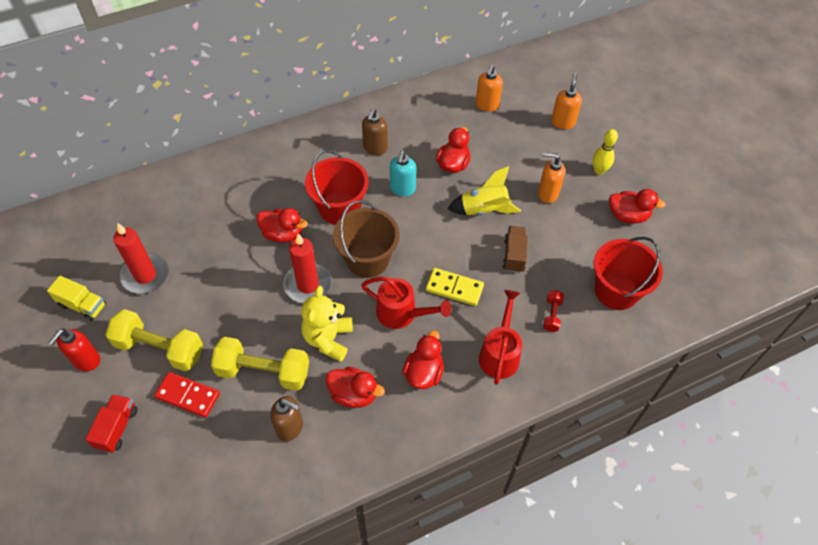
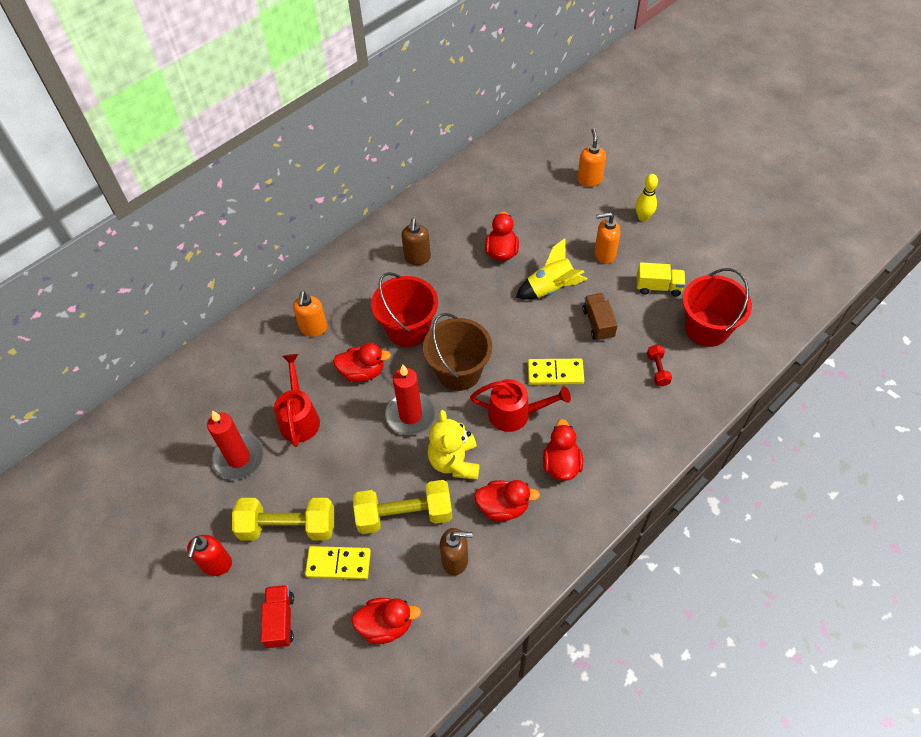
camera: 15 degrees left, 0 degrees up
(82, 305) = (185, 509): yellow truck -> yellow truck (658, 287)
(188, 395) = (338, 563): red domino -> yellow domino
(402, 189) = (462, 291): turquoise soap dispenser -> none
(487, 105) = (509, 183): orange soap dispenser -> orange soap dispenser (313, 328)
(500, 353) = (624, 421): red watering can -> red watering can (299, 417)
(628, 216) = (687, 253): red duck -> red duck (386, 625)

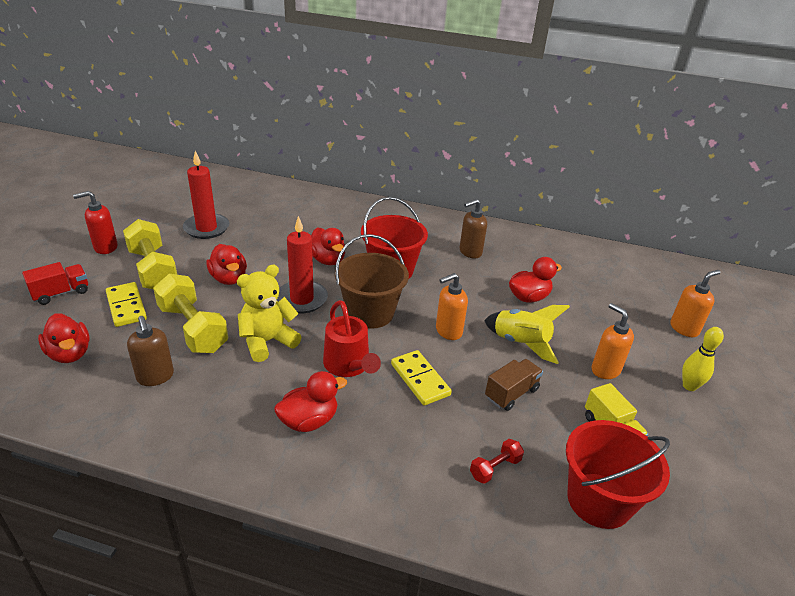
camera: 55 degrees right, 20 degrees down
(299, 417) = (261, 243): red watering can -> none
(313, 328) = (351, 224): orange soap dispenser -> orange soap dispenser (448, 331)
(503, 507) = (232, 392): red duck -> red duck (229, 278)

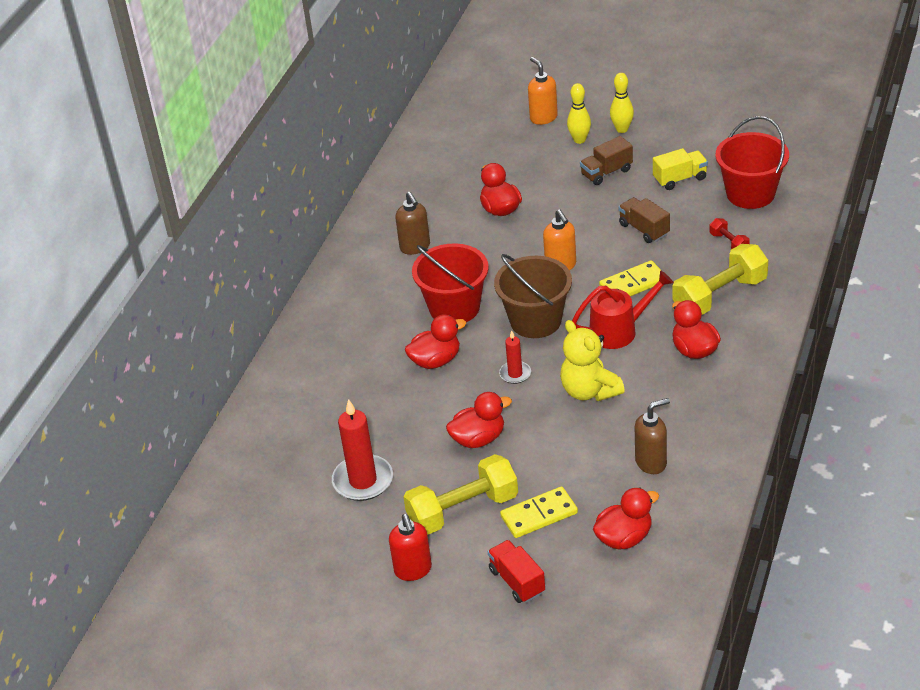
camera: 80 degrees left, 5 degrees up
(193, 328) = (573, 451): yellow dumbbell -> yellow dumbbell (720, 296)
(302, 299) = (515, 374): red candle -> red candle, size x0.55
(520, 343) = (574, 219): yellow rocket -> none
(605, 370) = (606, 172): orange soap dispenser -> brown truck
(656, 352) = (579, 140): none -> yellow bowling pin

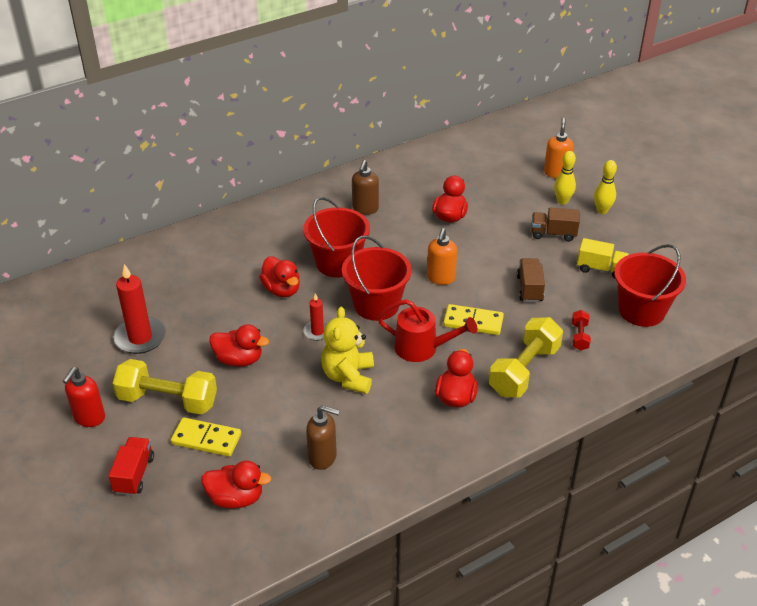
camera: 35 degrees right, 0 degrees up
(436, 360) = (282, 290): red duck -> red duck turned 45 degrees clockwise
(535, 321) = (376, 305): brown bucket -> red bucket
(720, 296) = (524, 370): yellow dumbbell -> yellow dumbbell turned 60 degrees counterclockwise

